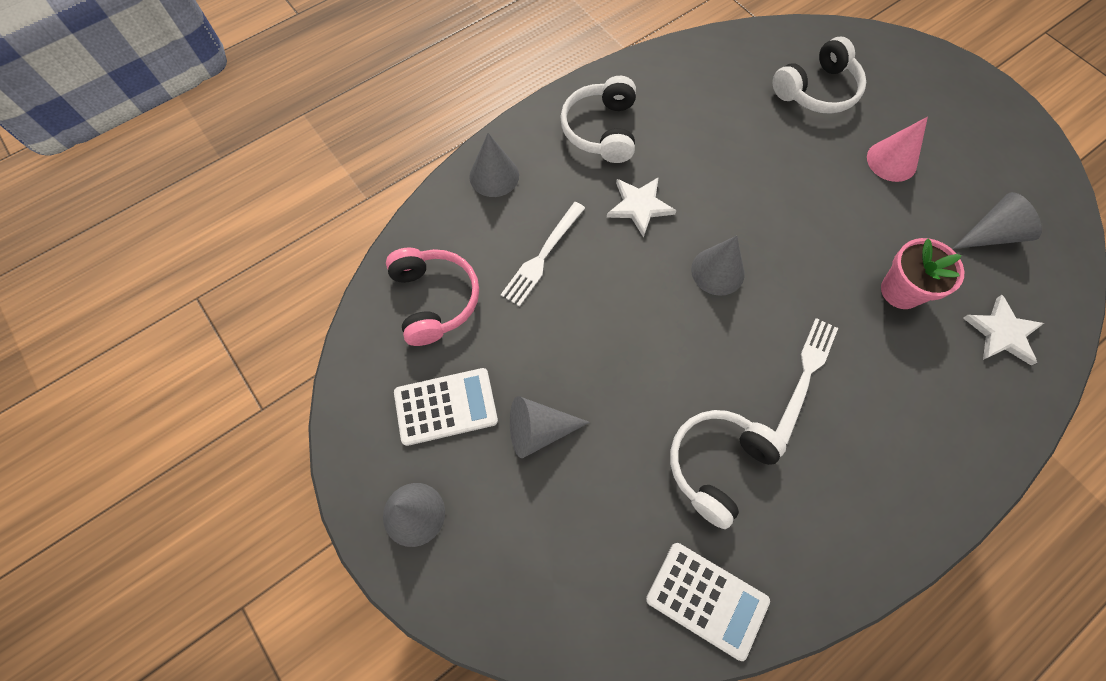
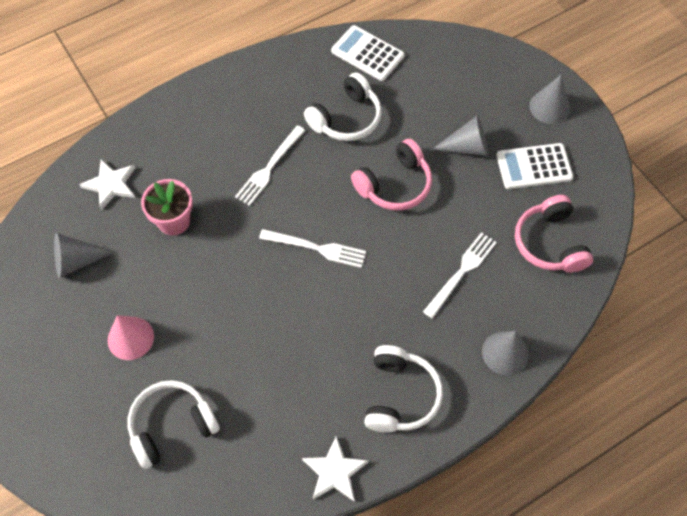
camera: 175 degrees left, 5 degrees down
(633, 363) = (395, 185): none -> pink headphones
(639, 206) = (373, 311): white star -> white star (334, 471)
(717, 271) = (316, 248): grey cone -> white fork

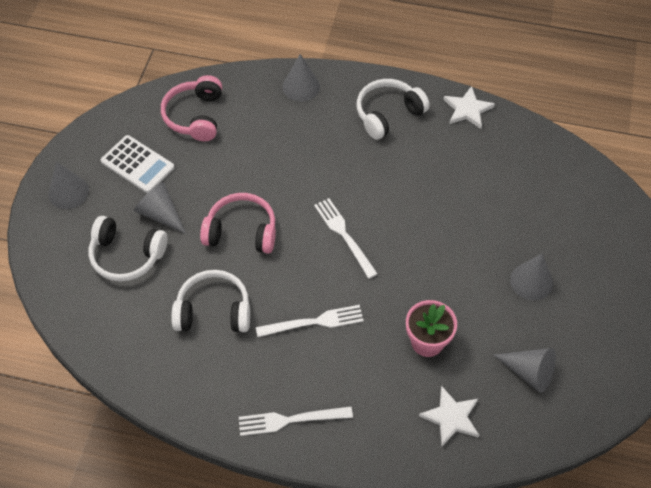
camera: 135 degrees left, 5 degrees down
(130, 338) = (531, 281): pink cone -> grey cone
(172, 426) = (547, 206): white headphones -> white headphones (127, 255)
(367, 53) = (130, 352): white calculator -> none
(461, 272) = (269, 144): white fork -> white fork (290, 420)
(549, 243) = (195, 116): pink headphones -> pink headphones turned 150 degrees clockwise

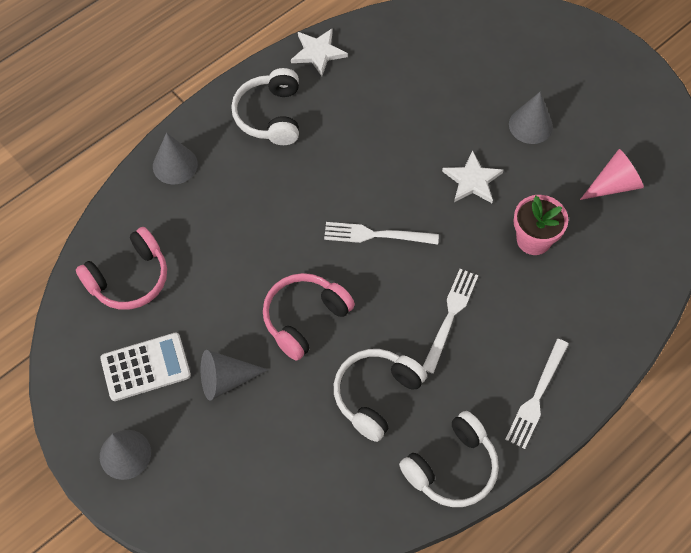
camera: 55 degrees left, 5 degrees up
(127, 255) = (251, 439): white headphones -> white headphones (452, 468)
(195, 116) = (129, 279): pink headphones -> pink headphones turned 75 degrees counterclockwise
(451, 417) = (617, 268): white star -> white star (472, 180)
(529, 372) = (613, 185): grey cone -> pink cone

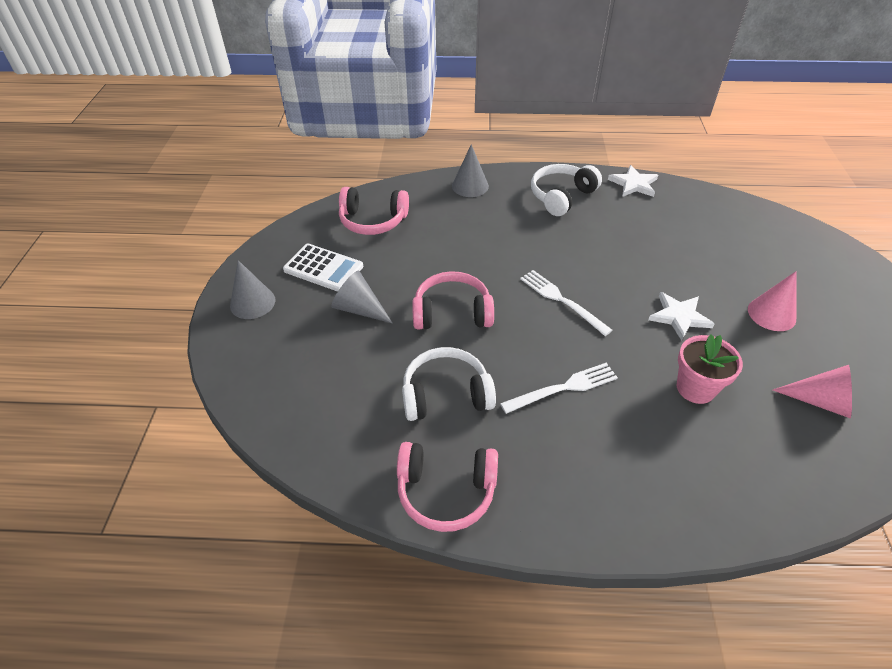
camera: 45 degrees right, 15 degrees down
(452, 468) = (446, 491): white headphones -> pink headphones
(530, 125) = (771, 314): grey cone -> pink cone
(536, 397) = (578, 501): white fork -> none

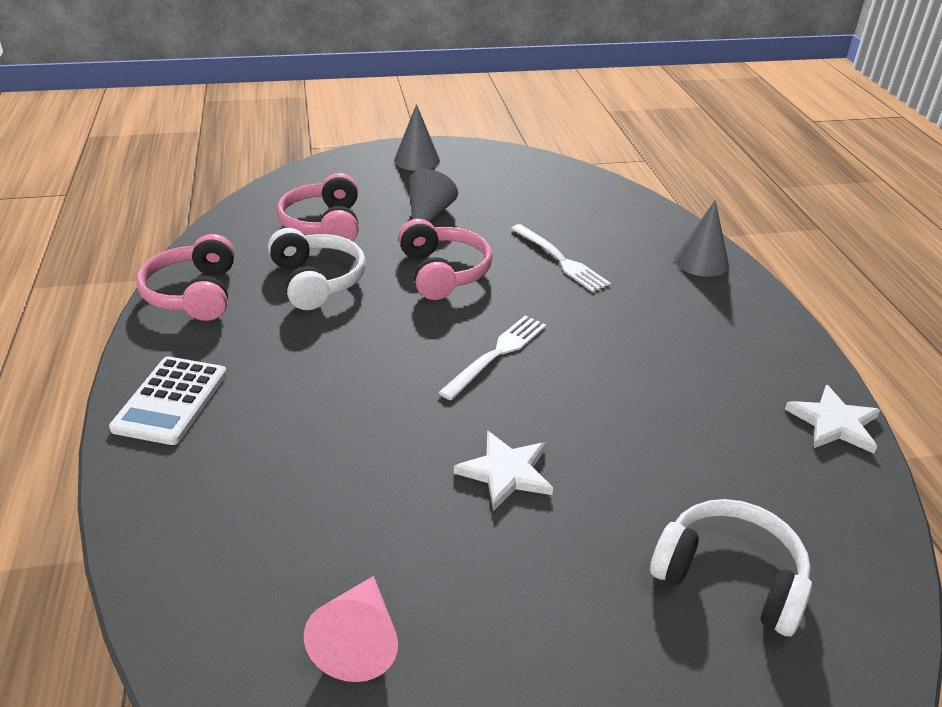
camera: 75 degrees right, 10 degrees down
(323, 268) = (482, 186): white calculator -> white calculator (171, 401)
(373, 221) = (580, 203): pink headphones -> pink headphones (324, 225)
(561, 196) = (736, 343): white headphones -> white headphones (730, 577)
(563, 388) = (340, 362): white fork -> white fork (560, 260)
(695, 388) = (361, 485): pink flower pot -> none
(771, 314) = (556, 596): pink cone -> none

